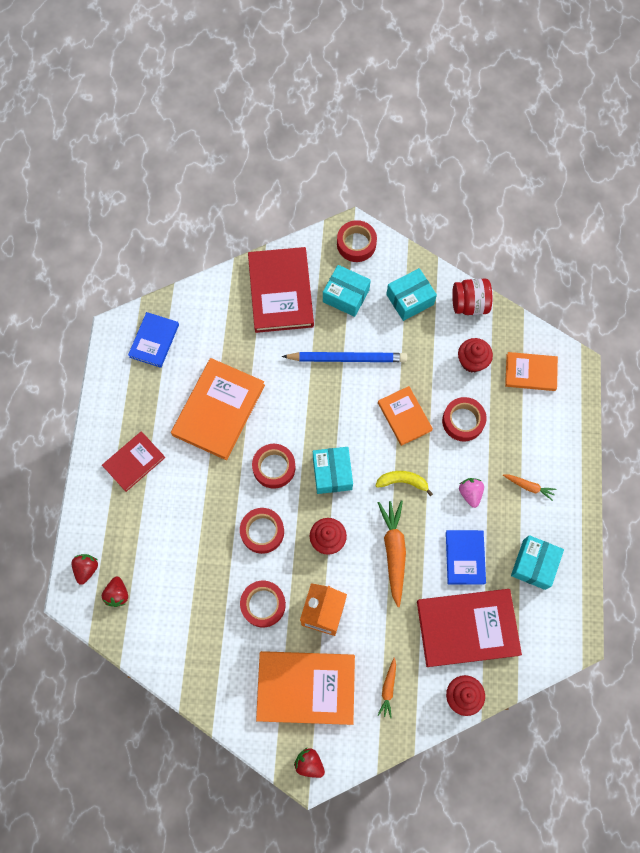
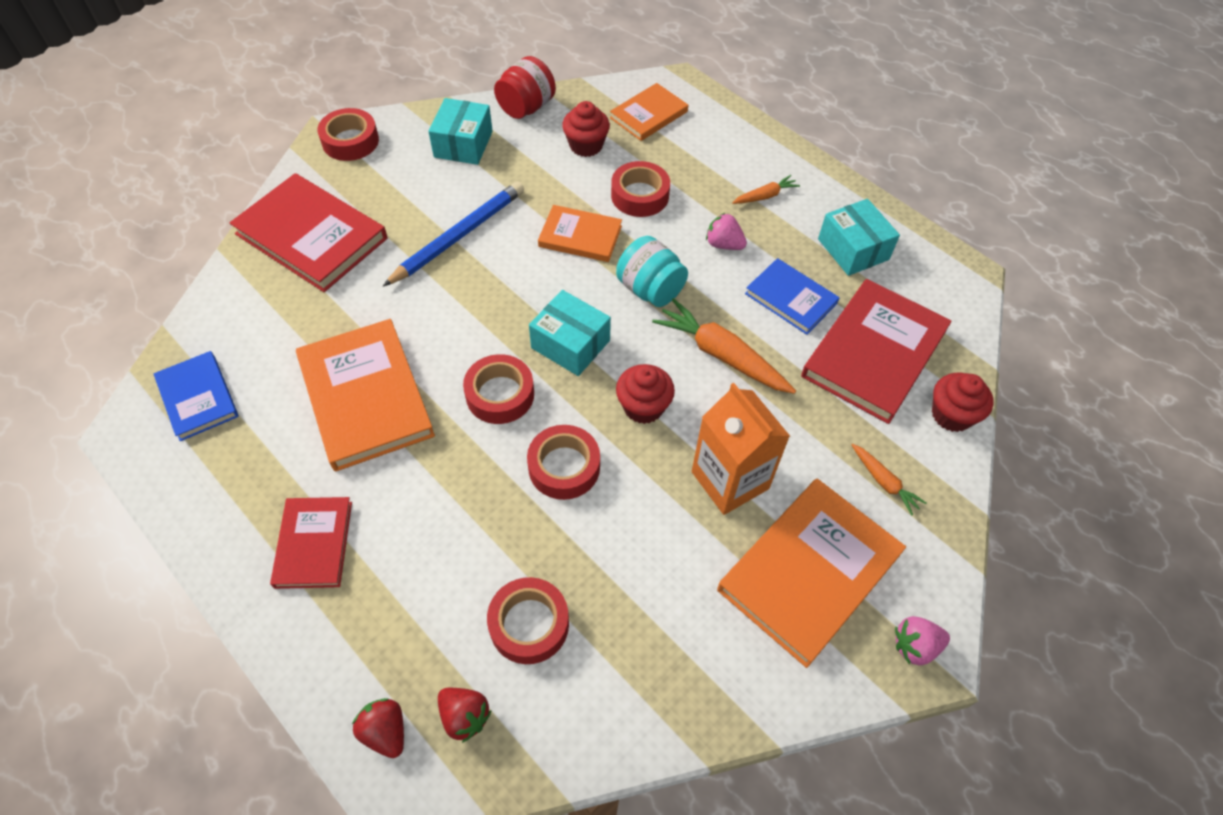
camera: 50 degrees left, 15 degrees down
(263, 604) = (657, 538): red tape -> red tape (529, 624)
(309, 763) = (915, 646): red strawberry -> pink strawberry
(346, 296) = (391, 188): turquoise box -> none
(402, 481) = (650, 289): yellow banana -> turquoise jar

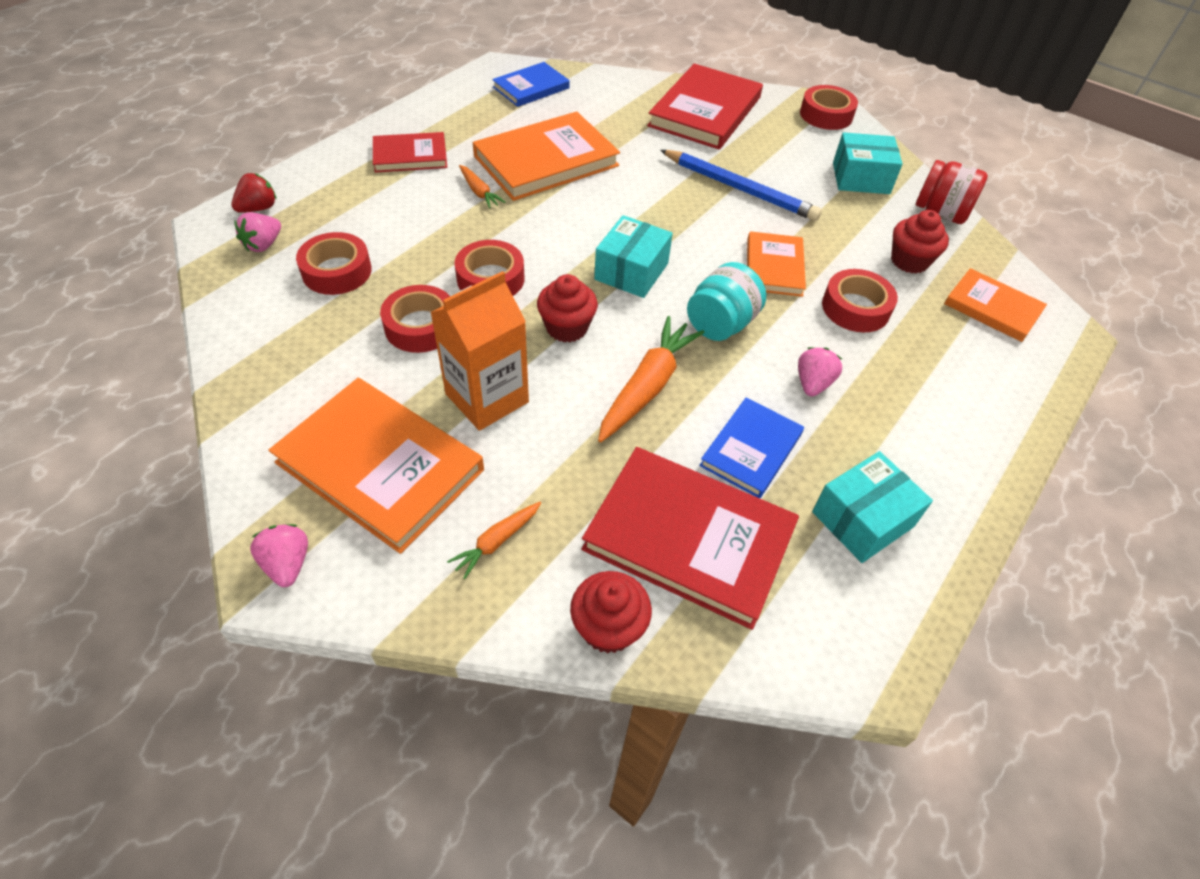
camera: 80 degrees right, 5 degrees down
(464, 716) = (263, 245): red strawberry -> pink strawberry
(500, 394) = (563, 232): red tape -> red tape (420, 326)
(765, 196) = (913, 422): orange carrot -> orange carrot (479, 192)

